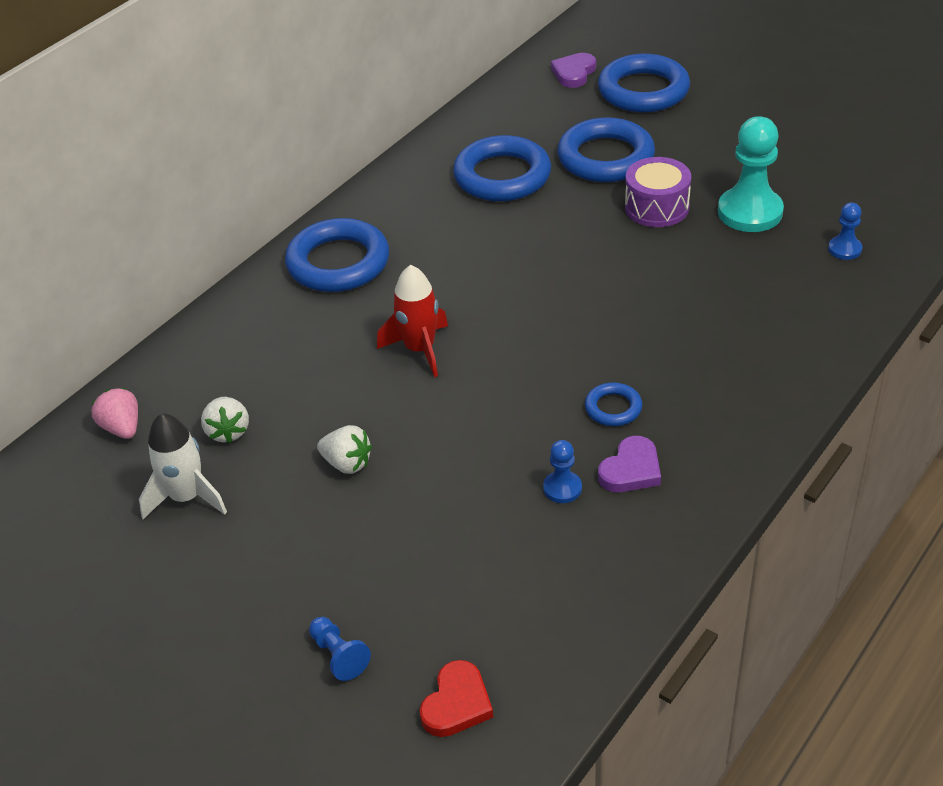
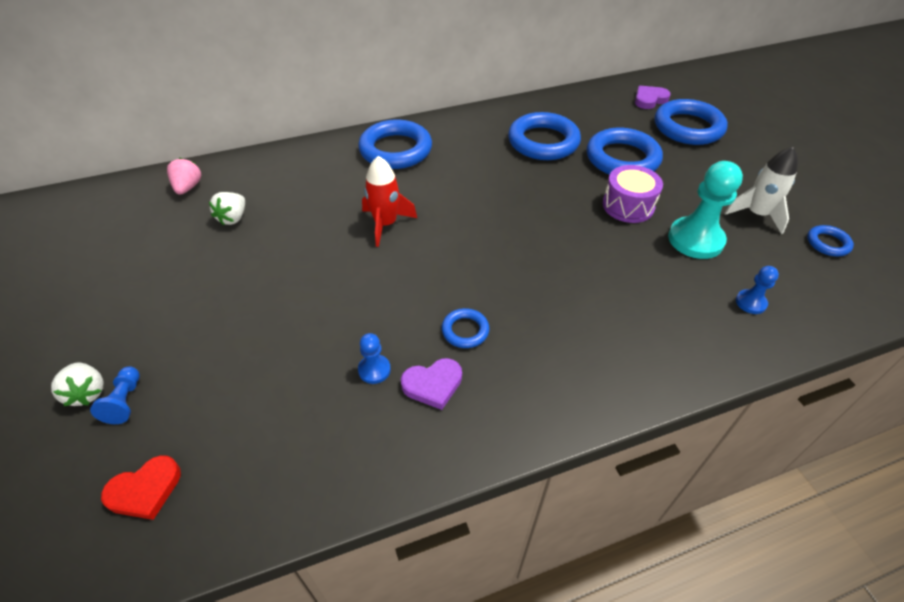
camera: 30 degrees right, 5 degrees up
(187, 497) = (170, 245): white rocket -> white rocket (756, 214)
(347, 463) = (270, 274): white strawberry -> white strawberry (87, 392)
(868, 159) = (827, 243): none -> blue ring

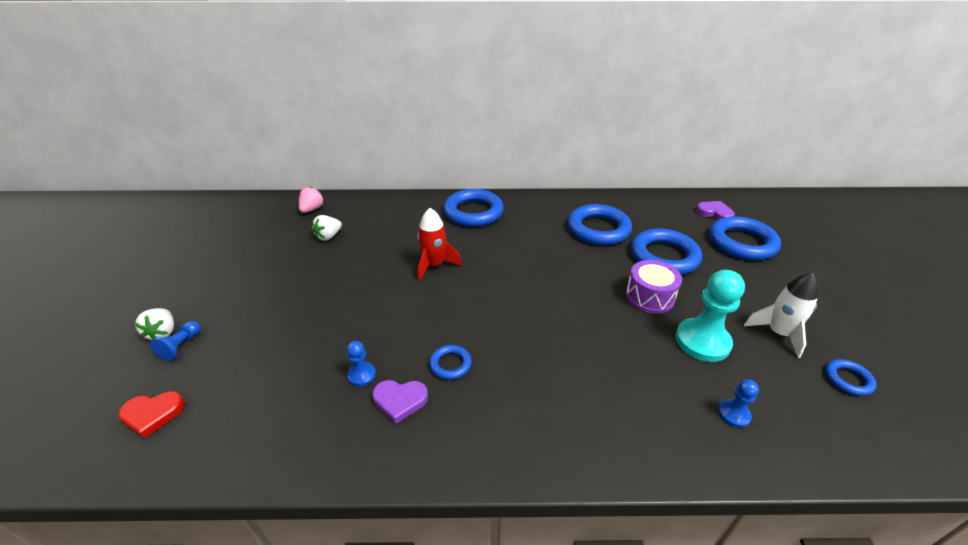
camera: 20 degrees right, 10 degrees down
(649, 99) = (714, 213): purple heart -> purple heart turned 45 degrees clockwise

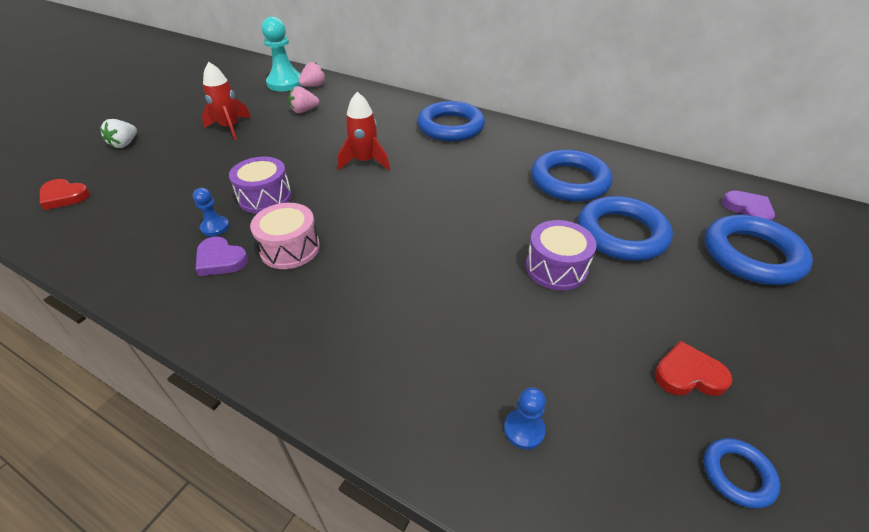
camera: 30 degrees right, 5 degrees up
(181, 346) = (125, 157): blue pawn -> none
(269, 276) = (230, 128): none -> red rocket
(328, 236) = (304, 111): white strawberry -> pink strawberry
(379, 329) = (265, 197): none -> purple drum
(450, 364) = (290, 248): blue ring -> pink drum
(702, 341) = (570, 338): turquoise pawn -> turquoise pawn (285, 83)
(778, 333) = (688, 374): white rocket -> red heart

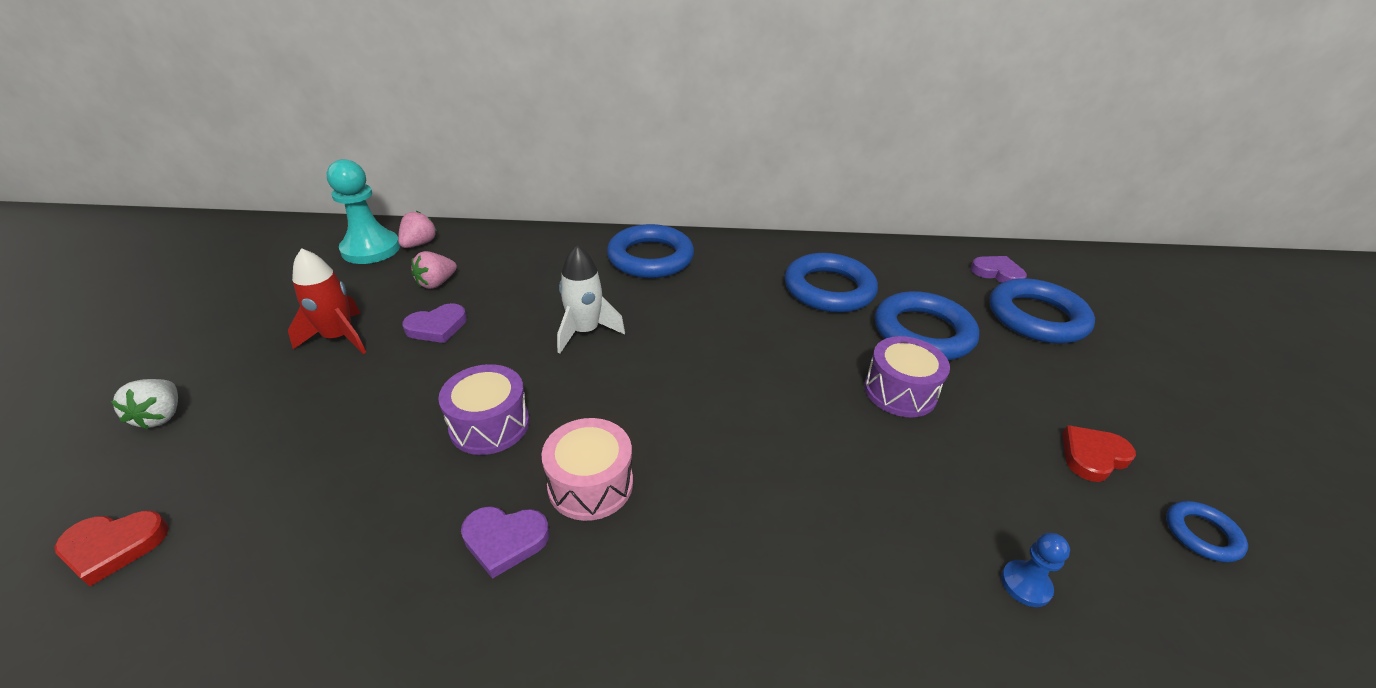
camera: 30 degrees left, 5 degrees down
(215, 227) = (452, 495): blue pawn -> none
(283, 136) = (437, 327): none -> purple heart
(365, 161) = (585, 331): red rocket -> white rocket

